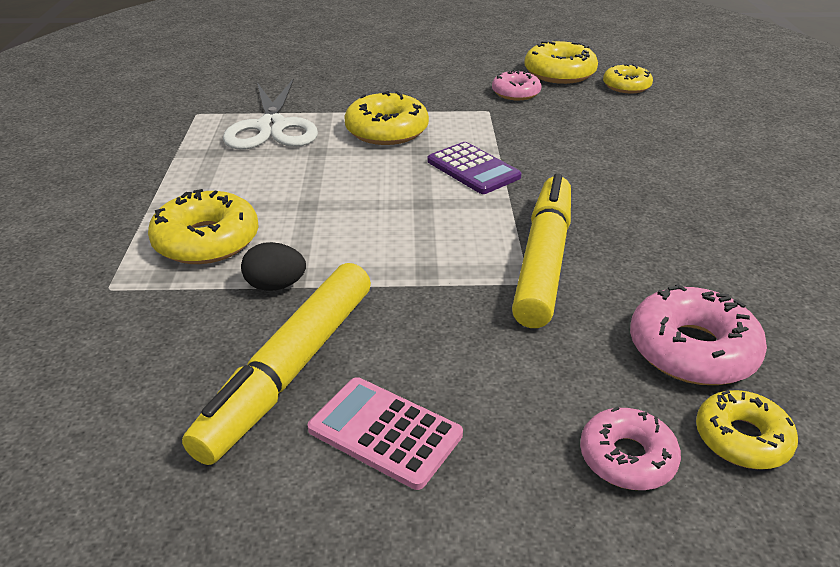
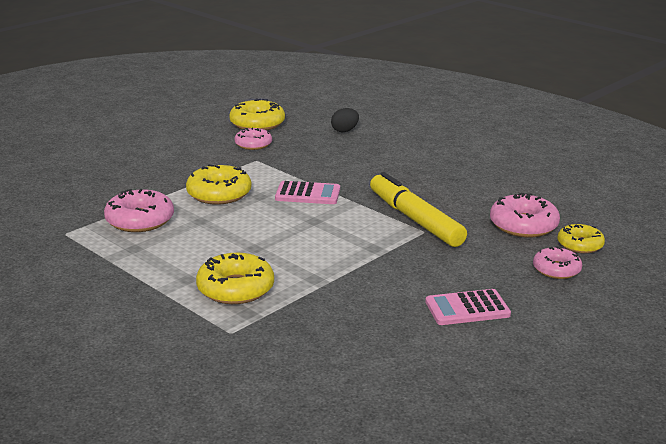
camera: 45 degrees left, 10 degrees down
(271, 127) = (140, 220): white scissors -> pink donut
(275, 286) = (316, 288): black egg -> black egg (345, 130)
(290, 370) = (390, 311): yellow marker -> none
(473, 169) = (307, 194): purple calculator -> pink calculator
(626, 86) = (308, 119): yellow donut -> none

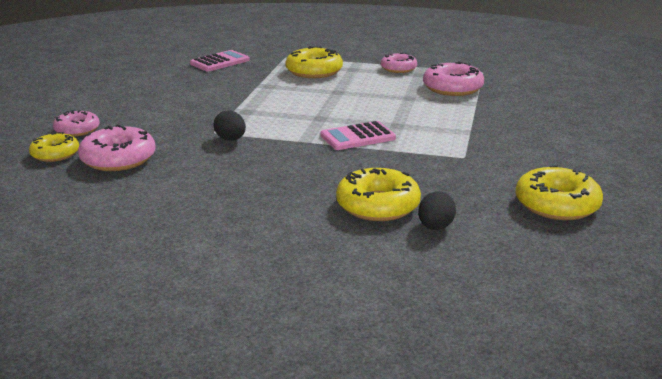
camera: 150 degrees right, 0 degrees up
(219, 194) = (434, 118): yellow donut -> yellow donut (378, 205)
(253, 144) = (503, 174): pink donut -> pink donut (398, 68)
(415, 219) = (230, 139): yellow marker -> black egg
(467, 308) = (143, 93): pink calculator -> pink calculator (220, 62)

